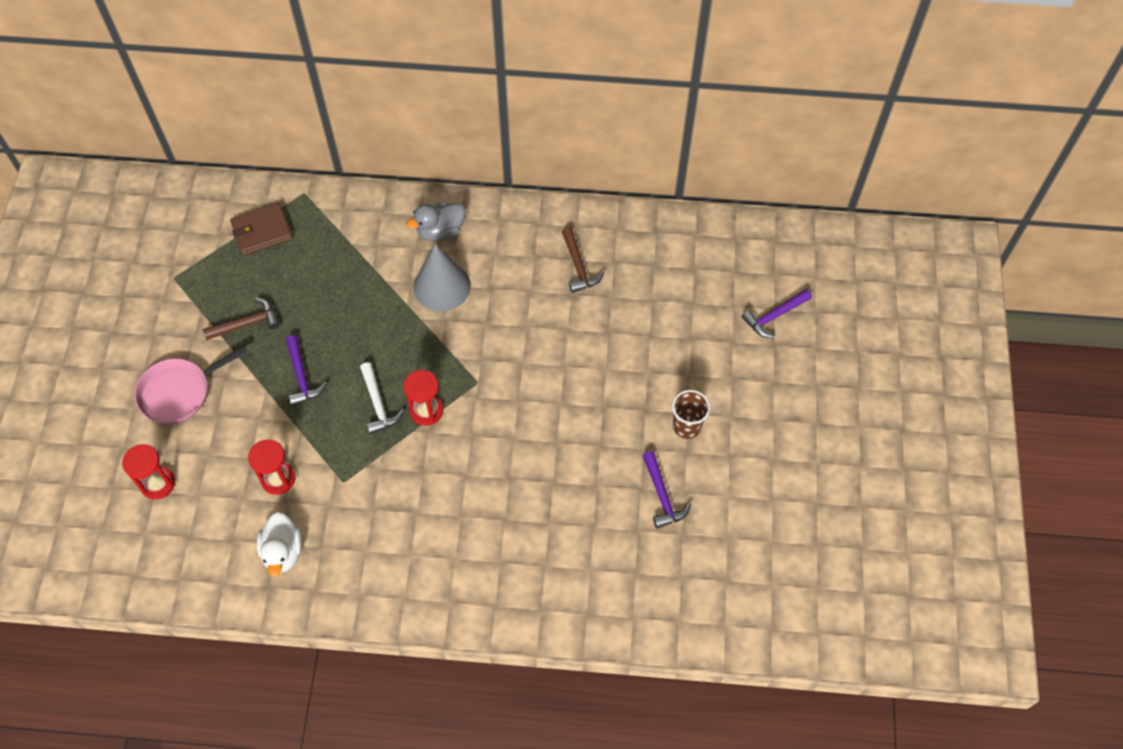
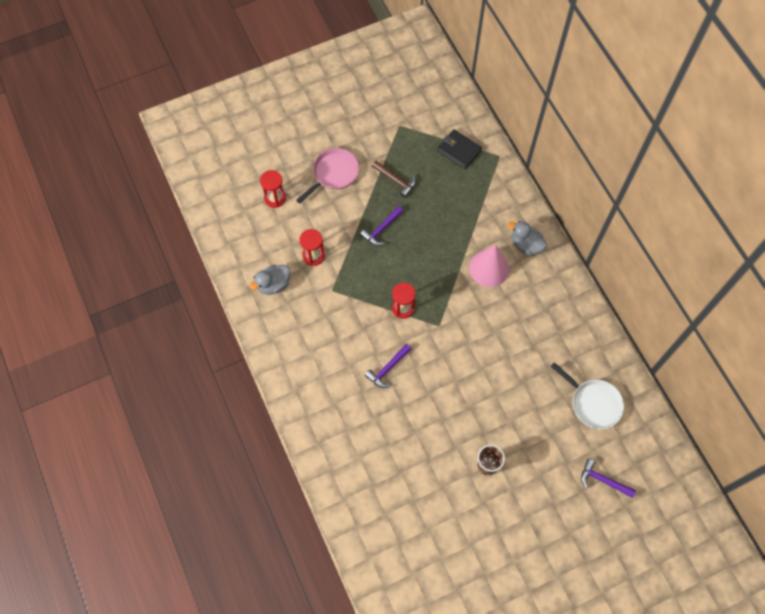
camera: 60 degrees right, 5 degrees up
(179, 392) = (333, 174): pink pan -> pink pan turned 105 degrees clockwise
(262, 231) = (459, 150): brown wallet -> black wallet
(283, 551) = (273, 285): white duck -> grey duck
(378, 404) = (390, 279): white hammer -> none
(442, 286) = (489, 268): grey cone -> pink cone
(578, 266) = (556, 339): brown hammer -> none
(662, 496) = (431, 475): purple hammer -> purple hammer (388, 369)
(679, 274) = (593, 403): none -> white pan

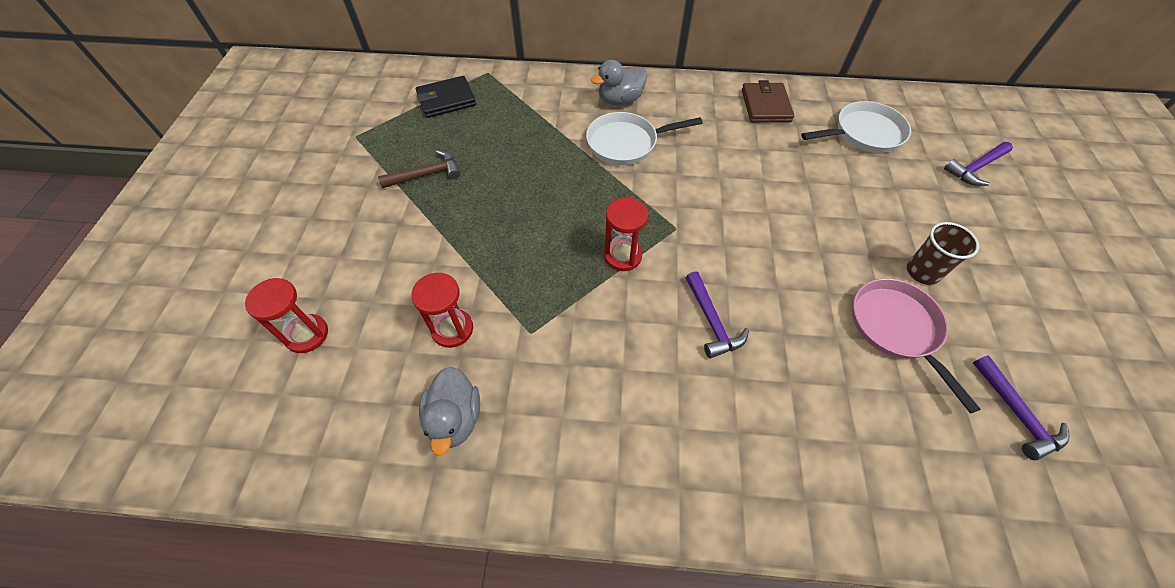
camera: 60 degrees left, 10 degrees down
(333, 174) = (347, 237): pink pan -> pink pan (897, 329)
(382, 229) = (483, 222): purple hammer -> purple hammer (1016, 413)
(489, 268) = (626, 143): pink cone -> white pan
(580, 334) = (765, 106): none -> brown wallet

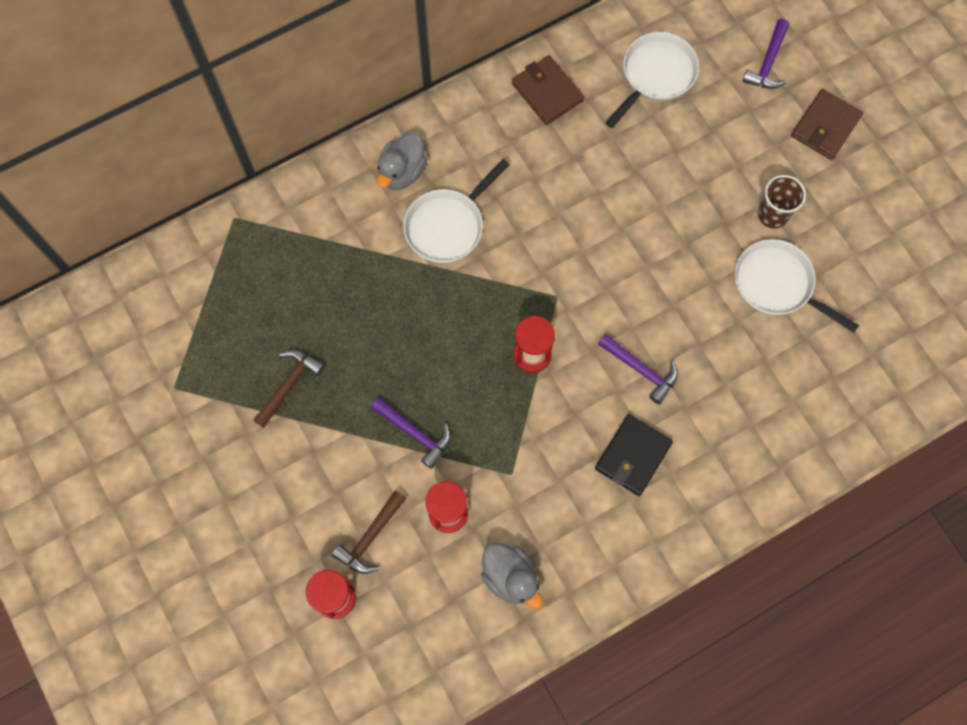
camera: 35 degrees left, 15 degrees up
(378, 307) = (370, 537): none -> brown hammer
(446, 100) = (224, 283): black wallet -> black wallet (633, 456)
(897, 329) = (777, 285): pink pan -> white pan
(1013, 234) = (825, 126): none -> brown wallet
(1016, 413) = (884, 306): purple hammer -> purple hammer (415, 433)

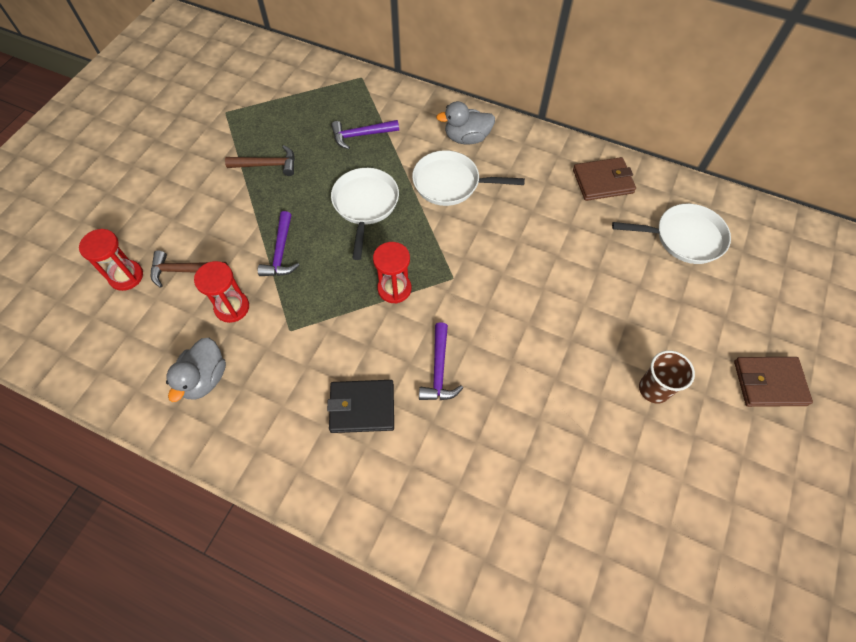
camera: 55 degrees right, 10 degrees down
(547, 92) = (602, 181): brown wallet -> brown wallet turned 60 degrees clockwise
(768, 62) = (776, 306): purple hammer -> purple hammer (361, 135)
(777, 285) = (597, 431): white pan -> white pan (365, 205)

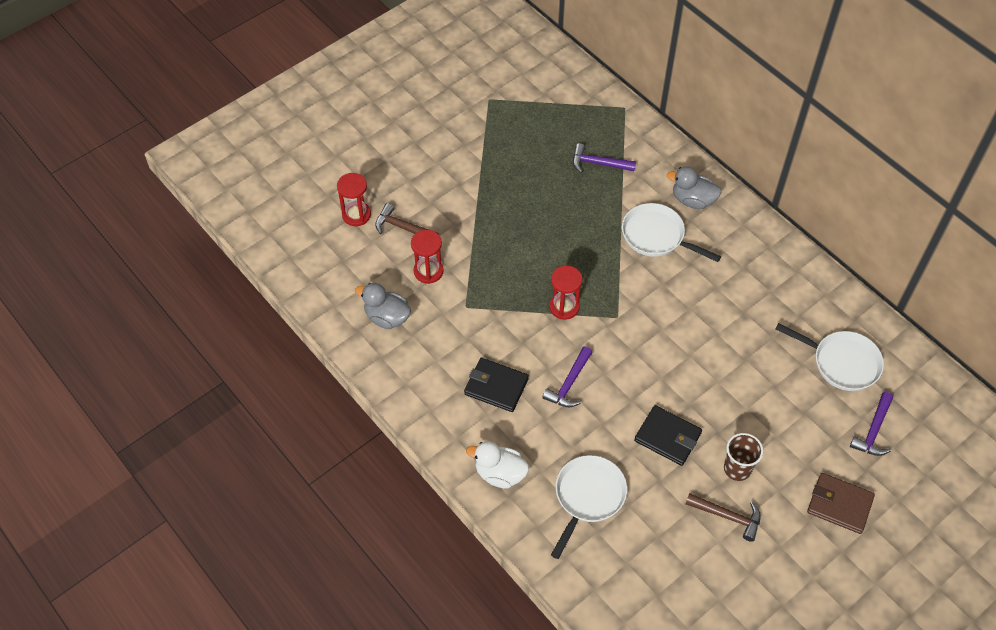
camera: 25 degrees right, 5 degrees down
(204, 378) = (387, 317): grey duck -> grey duck turned 75 degrees clockwise
(267, 165) = (505, 161): brown hammer -> brown hammer (727, 516)
(281, 252) = (485, 241): purple hammer -> purple hammer (873, 430)
(365, 205) = (572, 228): white pan -> white pan (588, 497)
(413, 512) = (500, 473): none -> white duck
(568, 385) = (667, 437): none -> black wallet
(602, 181) = (796, 286): brown wallet -> none

